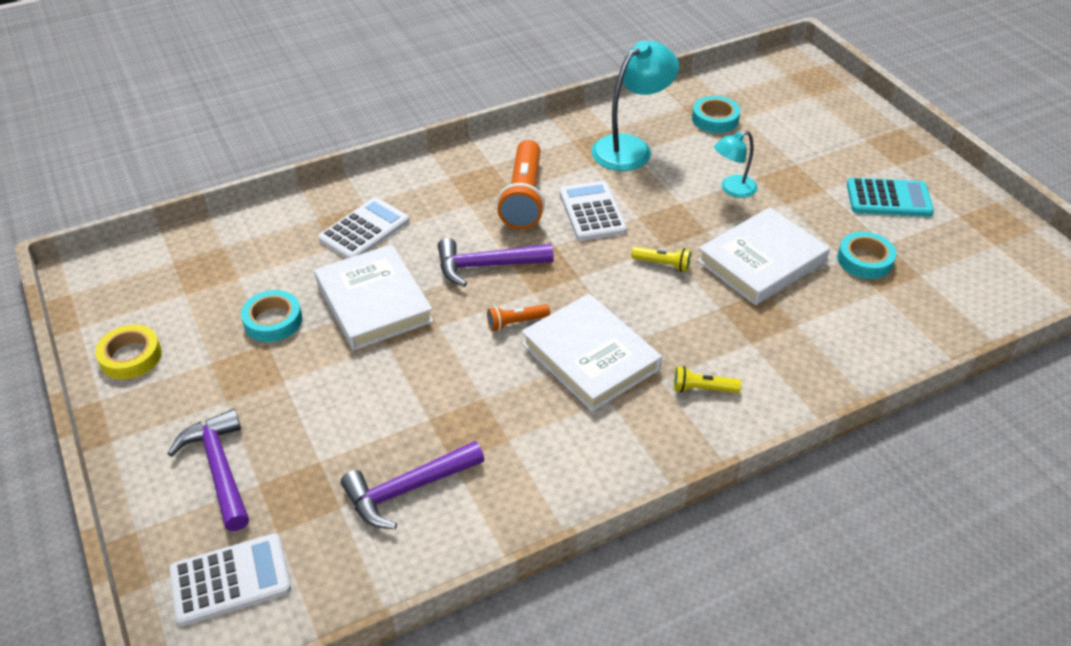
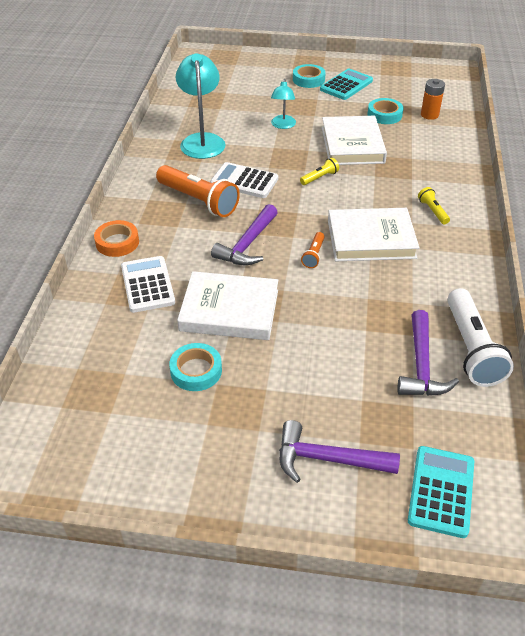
camera: 55 degrees left, 0 degrees up
(131, 356) = (153, 474): yellow tape -> none
(230, 580) = (441, 491): white calculator -> turquoise calculator
(407, 180) = (117, 242): none -> orange tape
(471, 525) = (471, 348): none -> white flashlight
(702, 389) = (432, 211): yellow flashlight -> yellow flashlight turned 120 degrees clockwise
(715, 119) = (214, 101): turquoise tape -> turquoise tape (308, 79)
(920, 300) = (429, 115): none -> orange battery

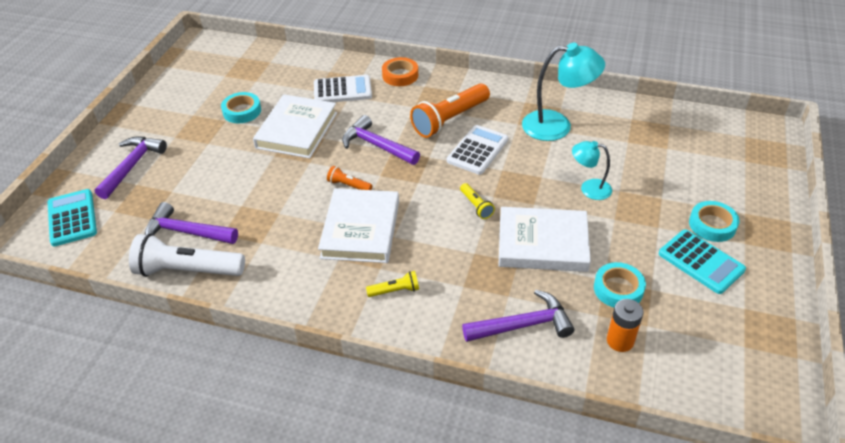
camera: 100 degrees right, 0 degrees up
(435, 151) = (523, 325): none -> purple hammer
(441, 491) = (72, 218): turquoise calculator -> turquoise calculator turned 135 degrees counterclockwise

